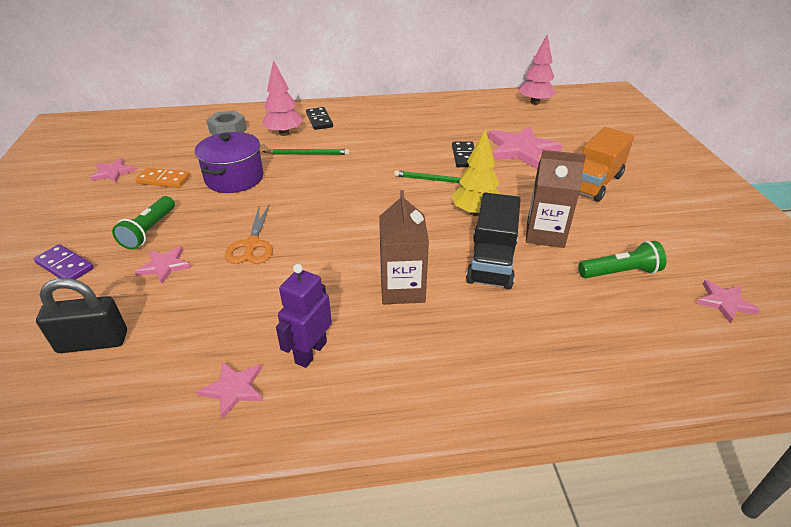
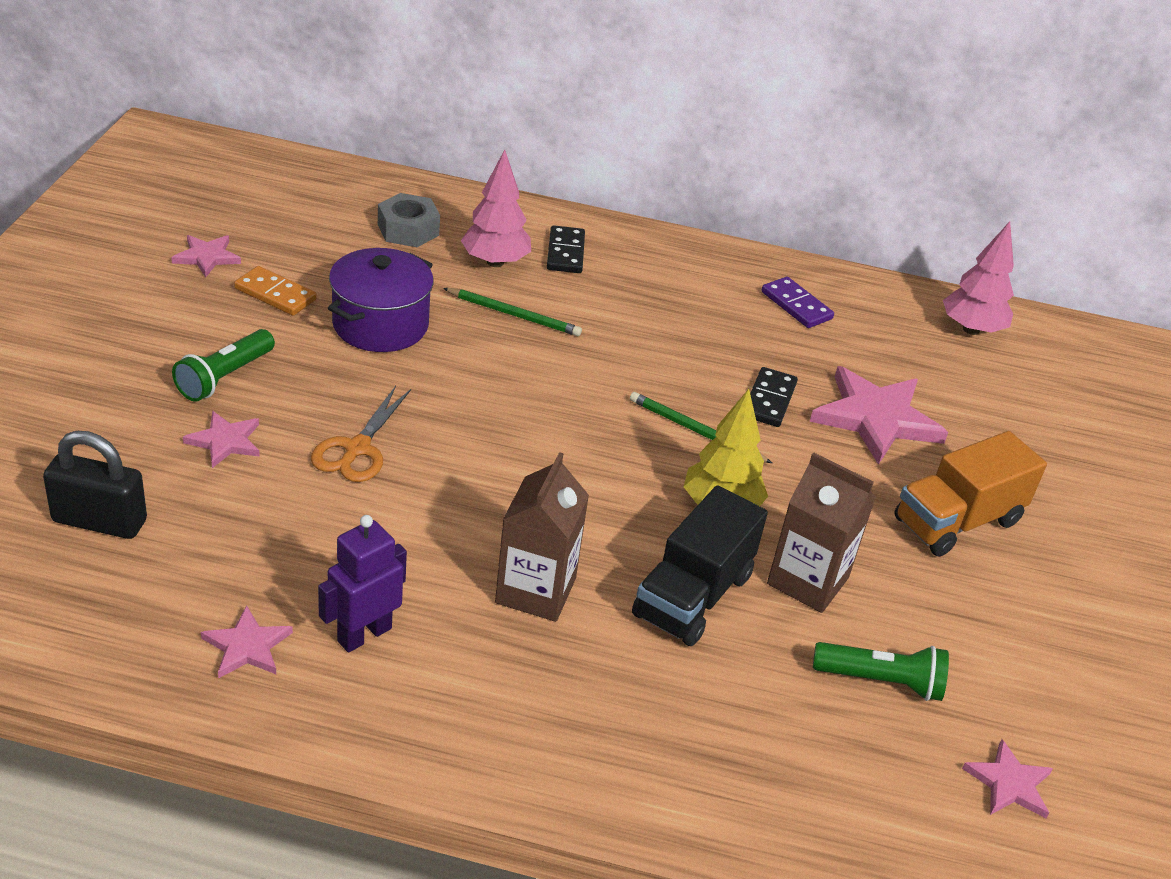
camera: 15 degrees right, 0 degrees up
(65, 266) = (96, 396): purple domino -> purple domino (796, 305)

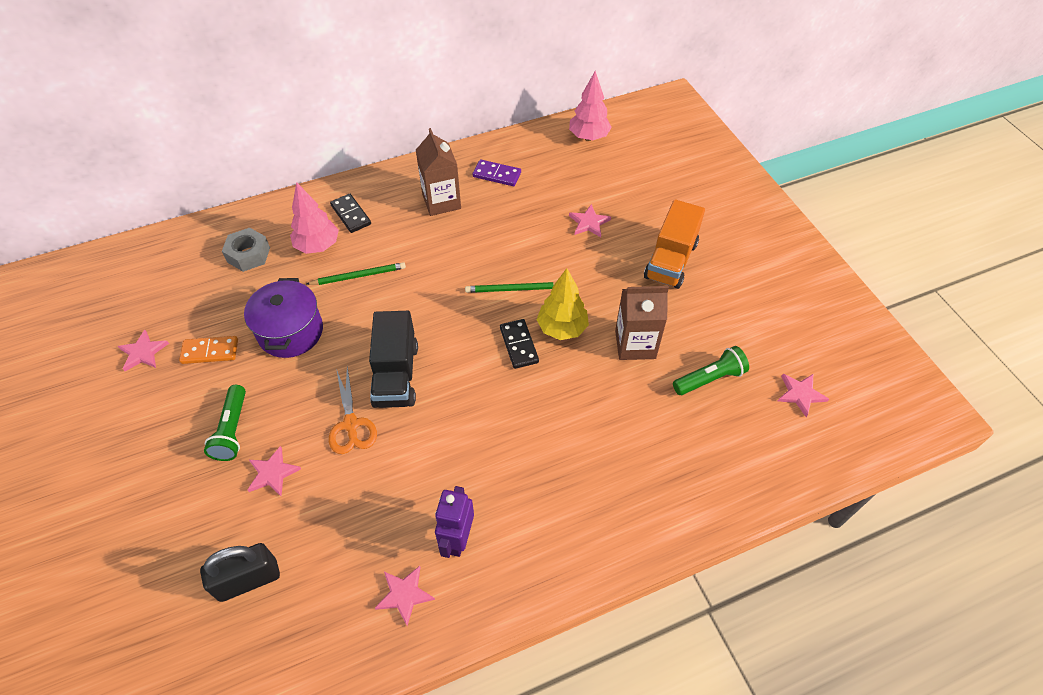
camera: 30 degrees left, 15 degrees up
(535, 590) = (518, 446): brown carton -> brown carton (441, 201)
(693, 596) = (592, 392): black truck -> black truck (396, 375)
(769, 400) = (531, 245): black domino -> black domino (519, 345)
(876, 418) = (589, 223): pink star -> pink star, size x0.52

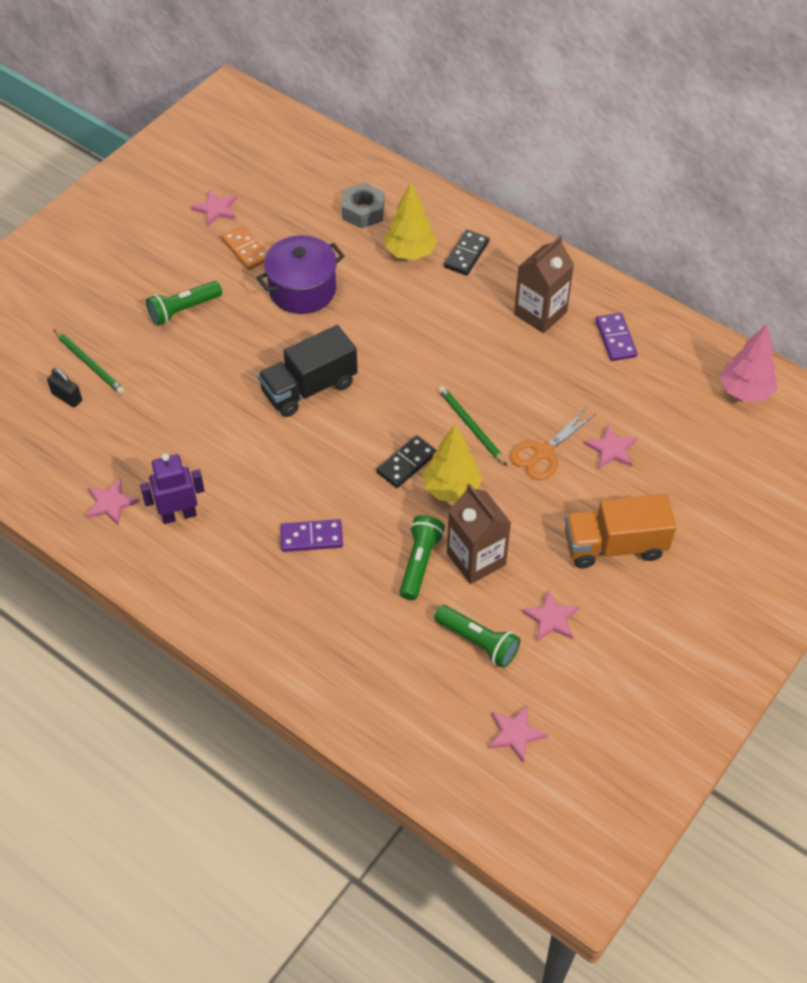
camera: 60 degrees right, 0 degrees up
(248, 580) = (67, 397): black padlock -> black padlock, size x0.59
(272, 473) = (162, 359): pink star -> pink star (551, 618)
(318, 246) = (410, 253): pink tree -> yellow tree
(351, 424) = (239, 384): orange scissors -> orange scissors (543, 453)
(358, 276) = (398, 301): green pencil -> green pencil (89, 363)
(548, 444) = (311, 537): none -> purple domino
(617, 381) = (420, 562): none -> green flashlight

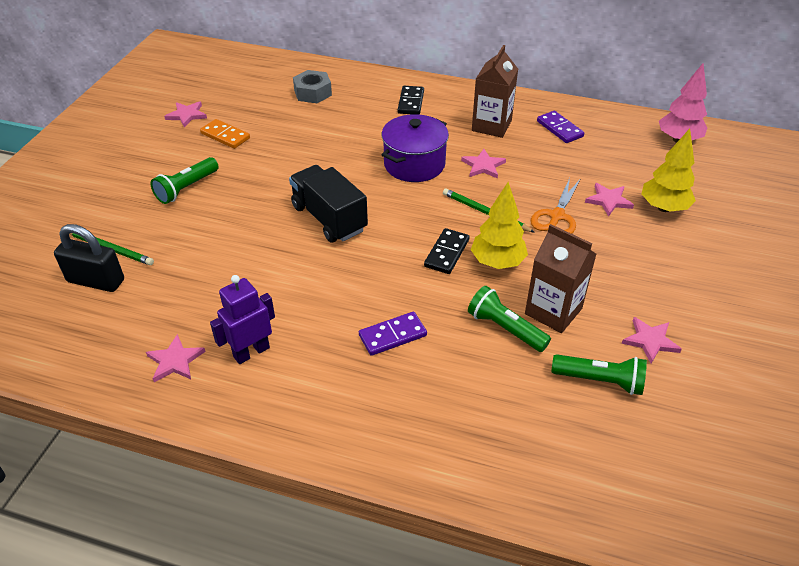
camera: 20 degrees left, 10 degrees down
(67, 397) = (96, 281): black padlock -> black padlock, size x1.69
(302, 290) = (288, 152): purple pot -> purple pot (414, 164)
(309, 388) = (329, 218): black truck -> black truck turned 105 degrees clockwise
(410, 253) = (365, 110): yellow tree -> yellow tree (663, 208)
(420, 562) = (505, 328): green flashlight -> green flashlight turned 45 degrees counterclockwise
(515, 733) = (689, 454): pink star -> pink star (483, 166)
(614, 545) = (661, 268): orange truck -> none

